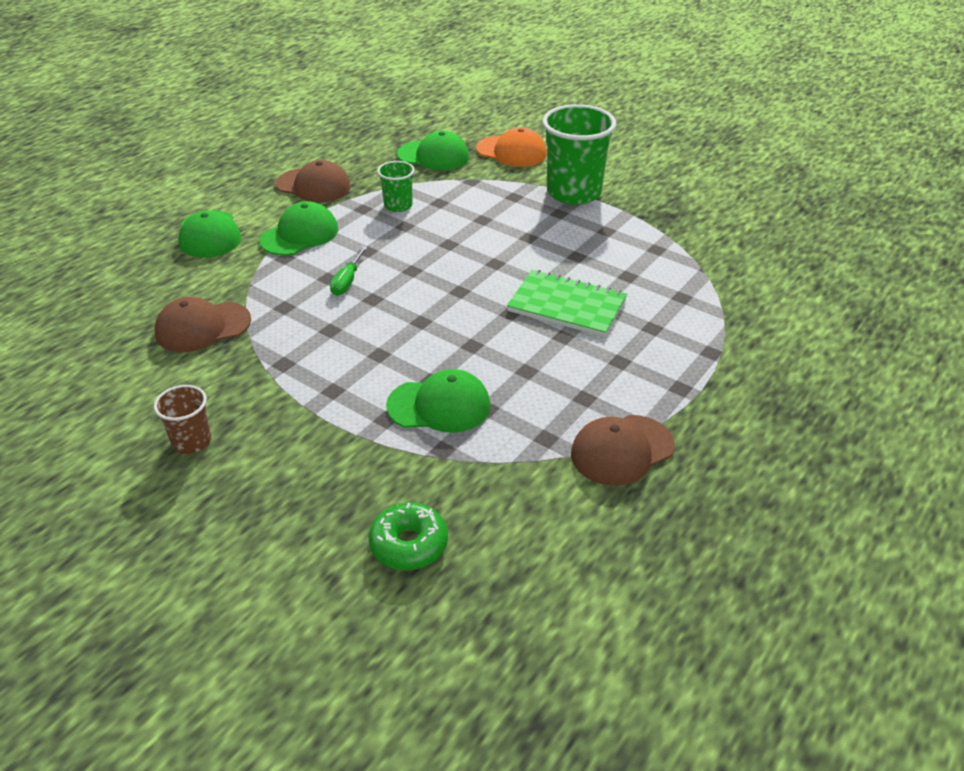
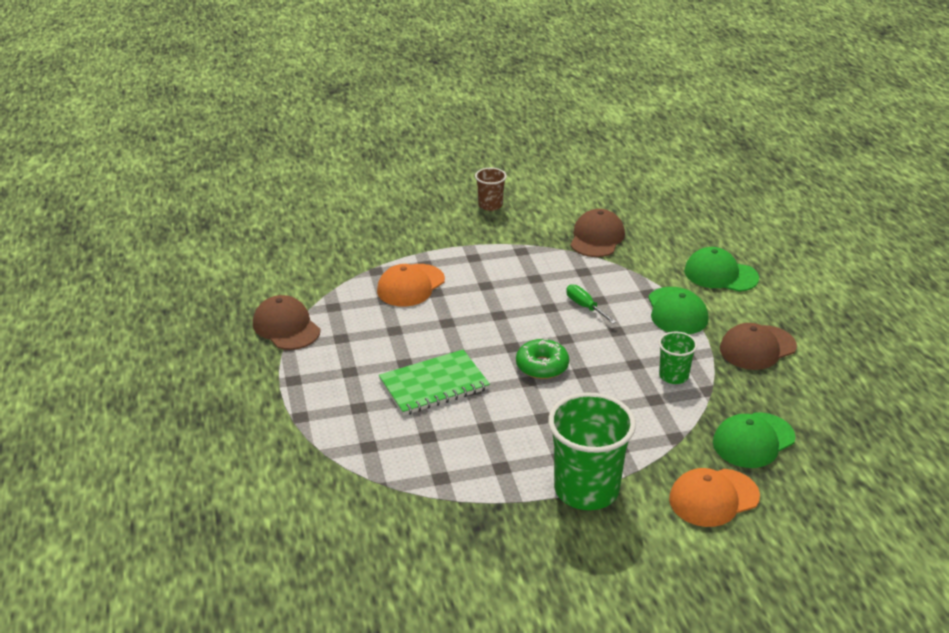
camera: 130 degrees right, 5 degrees down
(409, 544) = (332, 235): green donut -> green donut (542, 366)
(439, 406) = (410, 286): green cap -> orange cap
(622, 450) = (286, 327): brown cap -> brown cap turned 45 degrees counterclockwise

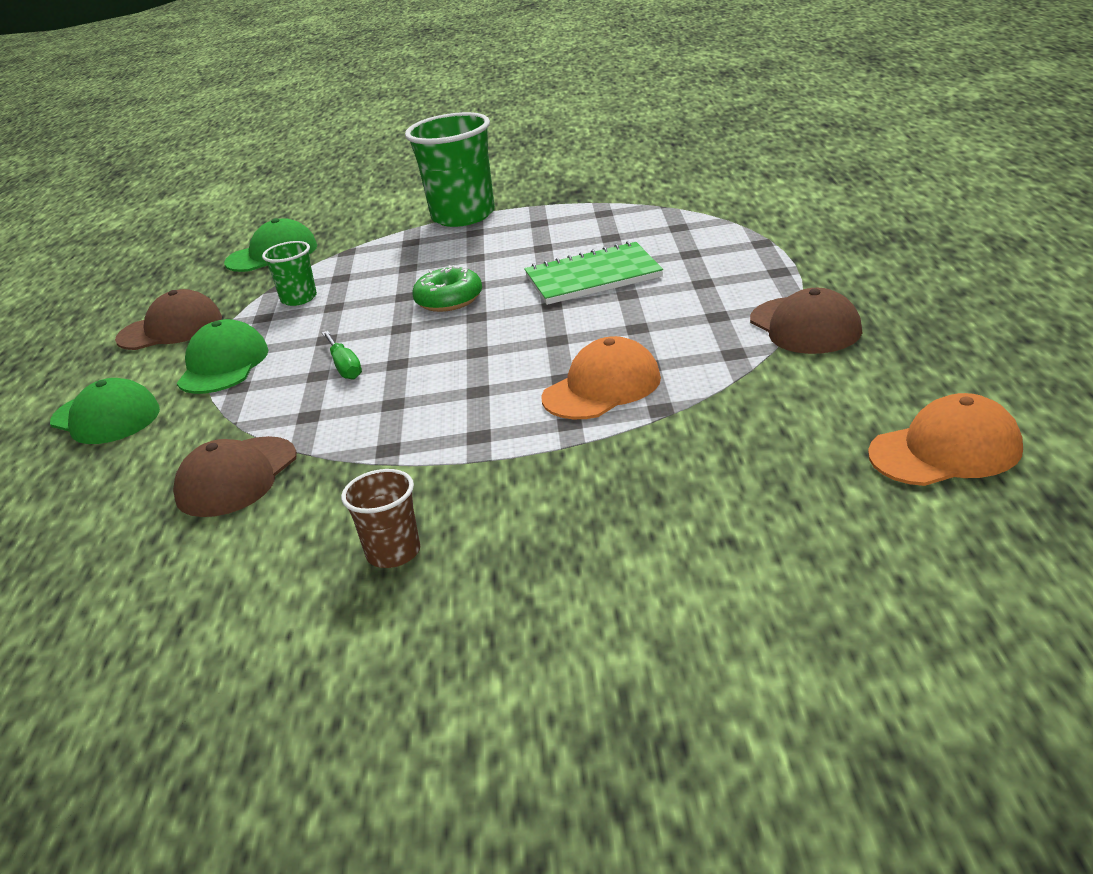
camera: 165 degrees left, 5 degrees down
(713, 498) = (350, 219): orange cap -> orange cap (945, 451)

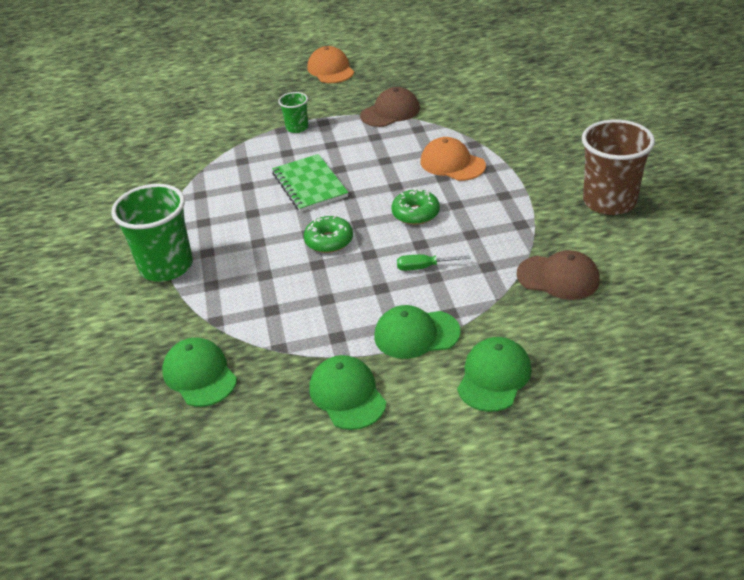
camera: 100 degrees left, 10 degrees up
(170, 329) = (347, 395): brown cap -> green cap
(299, 299) = (305, 325): green cup -> green cup (297, 128)
(345, 367) = (423, 267): green screwdriver -> green screwdriver turned 150 degrees counterclockwise
(393, 553) = (609, 201): brown cup -> brown cup, size x1.97
(474, 358) = (415, 213): none -> green donut
(945, 451) = (503, 78): orange cap -> orange cap (330, 70)

